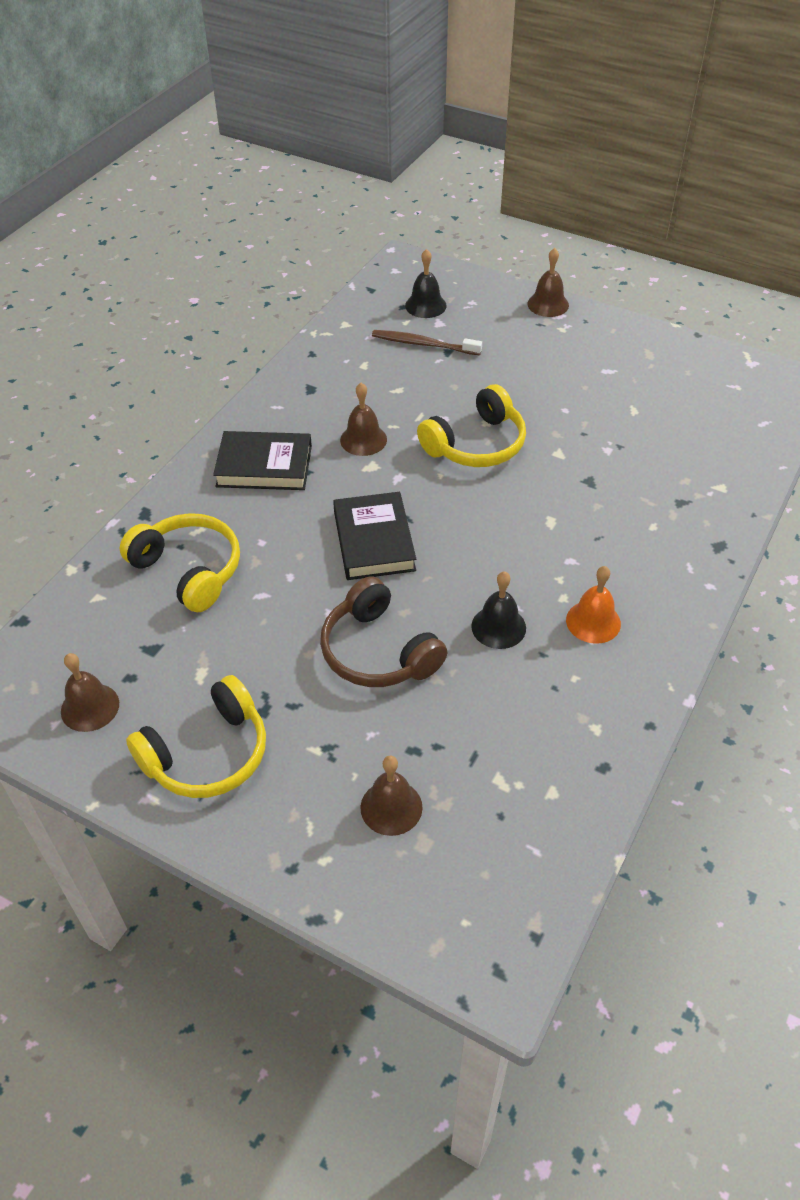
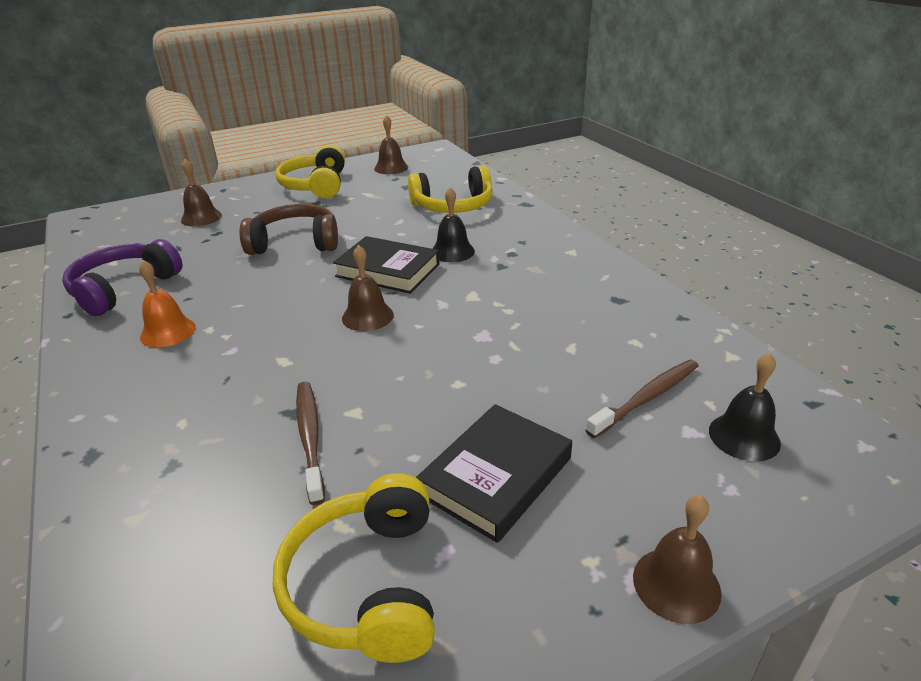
camera: 125 degrees right, 15 degrees down
(264, 466) = (527, 252): black book -> black book (496, 476)
(363, 439) = (512, 303): brown bell -> brown bell (367, 316)
(476, 444) = (433, 362): yellow headphones -> yellow headphones (366, 584)
(498, 627) = (236, 290): black bell -> black bell (452, 251)
(579, 724) = (123, 289): none -> purple headphones
(598, 458) = (310, 437): none -> brown toothbrush

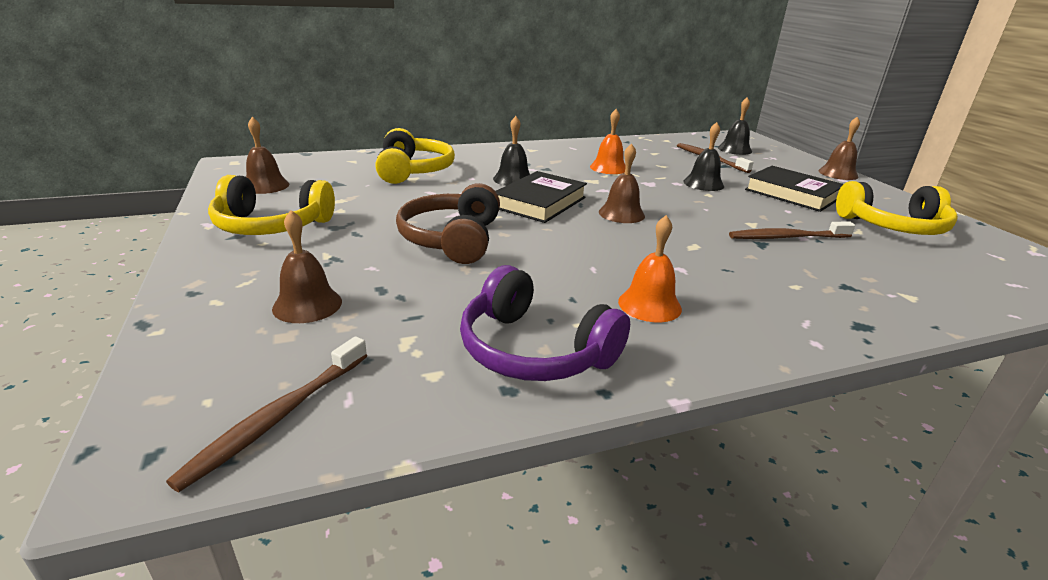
camera: 85 degrees left, 5 degrees down
(96, 233) = (278, 417): none -> brown toothbrush
(503, 381) = (703, 184): none -> black bell
(530, 305) = (608, 168): none -> orange bell

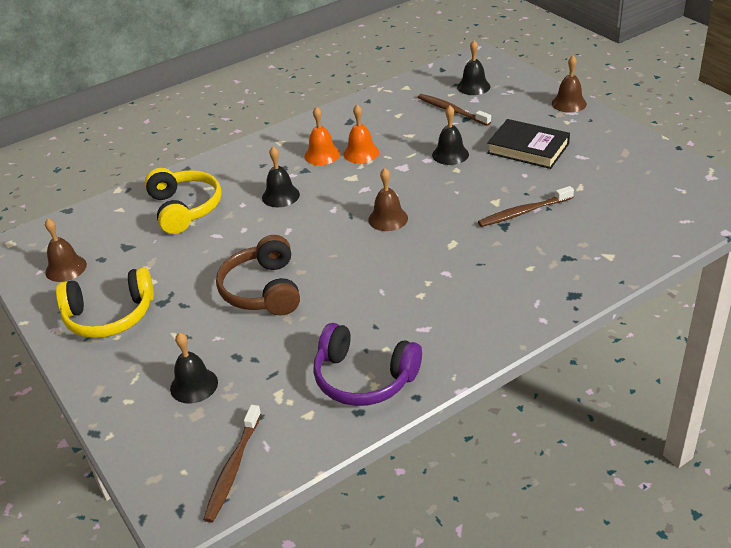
camera: 10 degrees left, 10 degrees up
(307, 305) = (194, 385): brown bell -> black bell
(540, 202) = (316, 223): black book -> none
(649, 305) = (430, 316): orange bell -> orange bell (322, 155)
(893, 226) = (608, 173): yellow headphones -> none

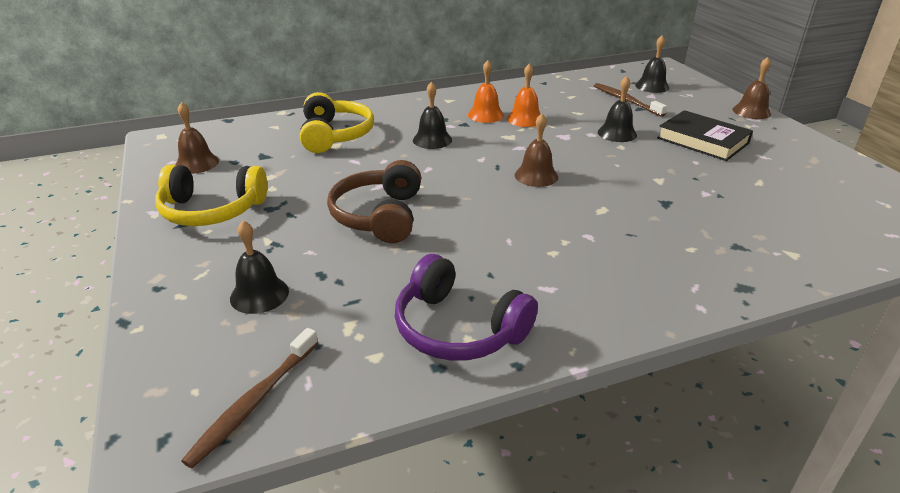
camera: 10 degrees right, 5 degrees down
(523, 212) = (690, 194): brown toothbrush -> none

